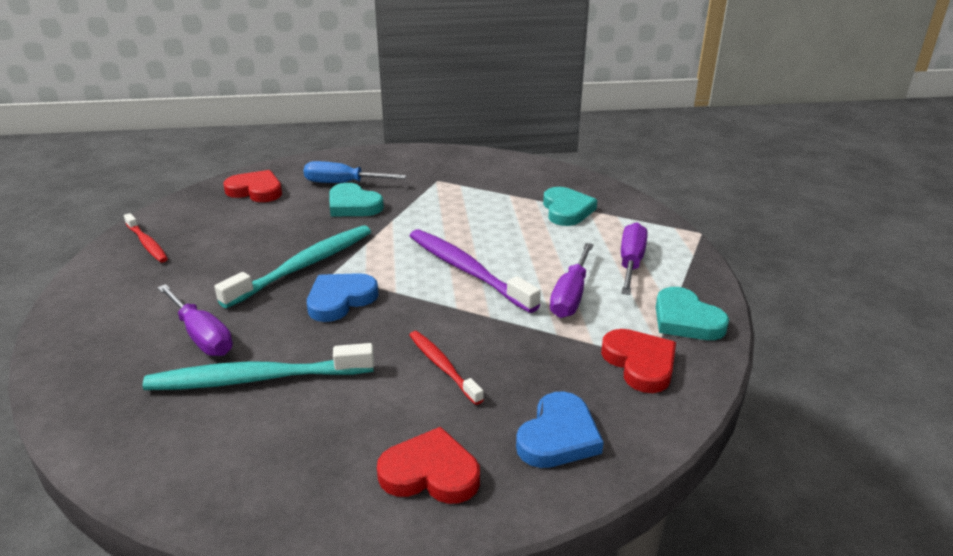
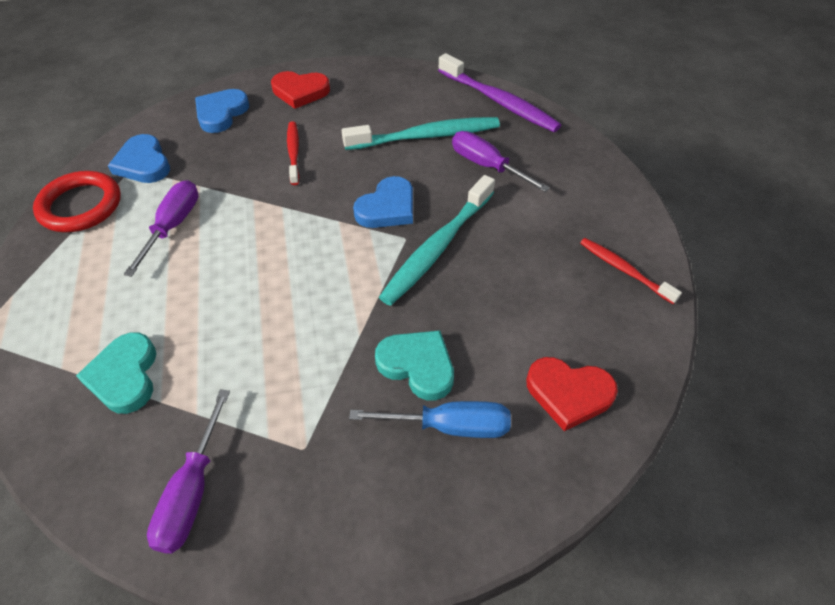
camera: 175 degrees right, 20 degrees up
(442, 366) = (293, 152): red toothbrush -> red toothbrush turned 150 degrees counterclockwise
(467, 270) = (269, 252): purple toothbrush -> purple toothbrush (499, 101)
(631, 263) = (91, 275): purple screwdriver -> purple screwdriver (192, 491)
(640, 363) = (143, 163): red heart -> blue heart
(686, 320) = (80, 206): turquoise heart -> red ring

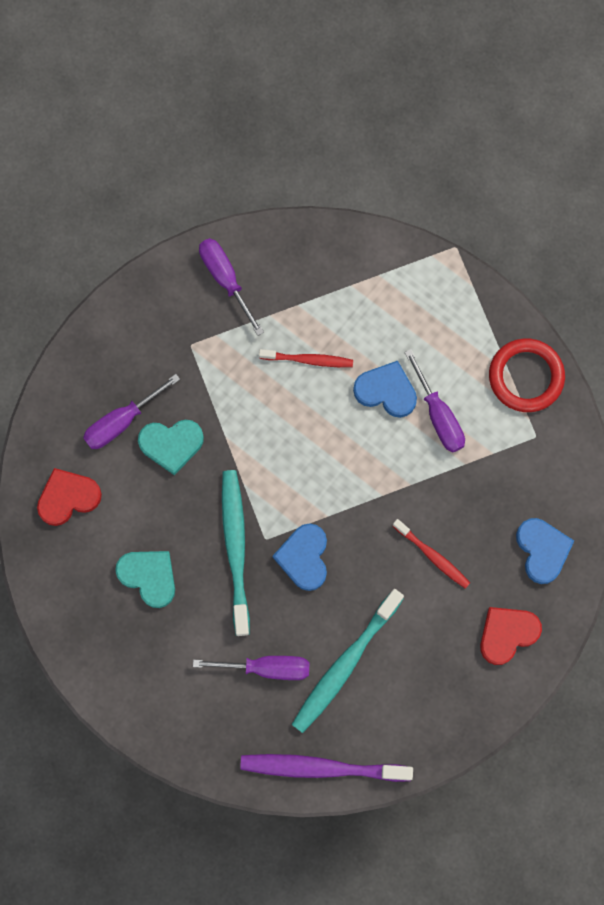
camera: 140 degrees right, 25 degrees up
(125, 376) = (335, 300): turquoise heart -> turquoise heart (149, 577)
(143, 163) = (534, 448): blue heart -> blue heart (386, 391)
(449, 426) = (122, 421): blue screwdriver -> purple screwdriver
(624, 270) = (91, 633): red toothbrush -> red toothbrush (308, 360)

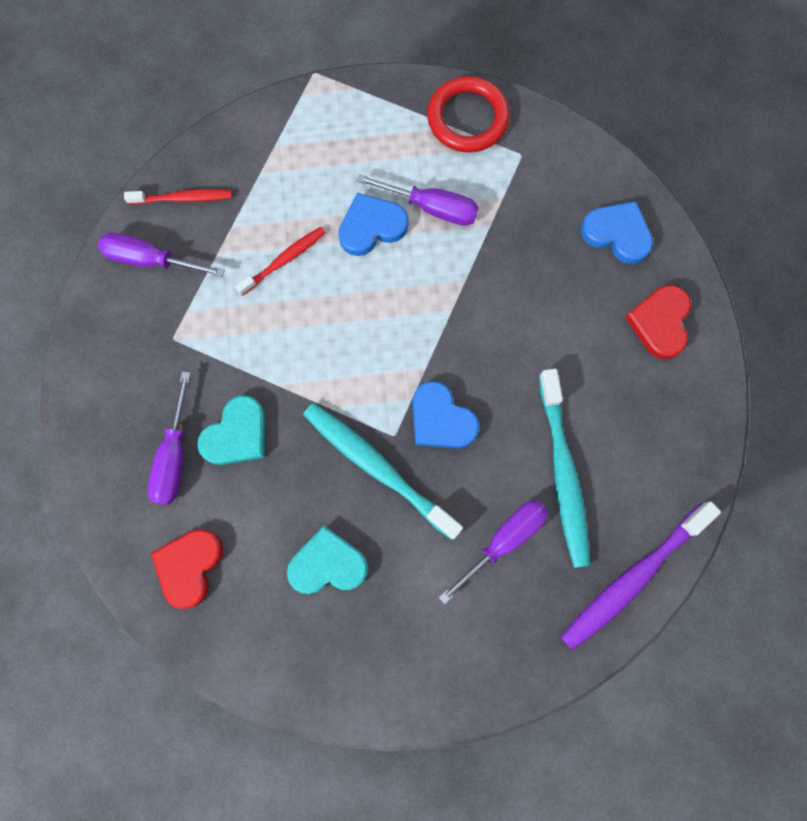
camera: 45 degrees left, 0 degrees up
(432, 556) = (540, 318): red toothbrush -> red toothbrush (183, 198)

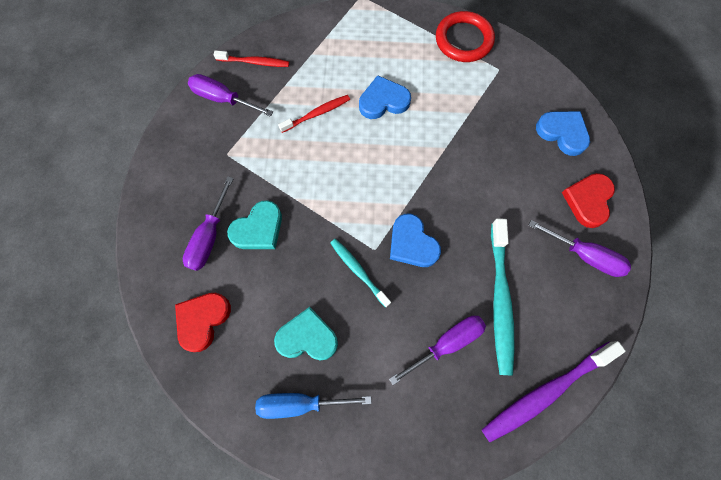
camera: 10 degrees right, 5 degrees down
(335, 646) = (301, 403): none -> blue screwdriver
(378, 467) = (358, 271): turquoise toothbrush -> turquoise toothbrush, size x0.58
(431, 207) = (428, 94): purple screwdriver -> purple screwdriver (584, 255)

